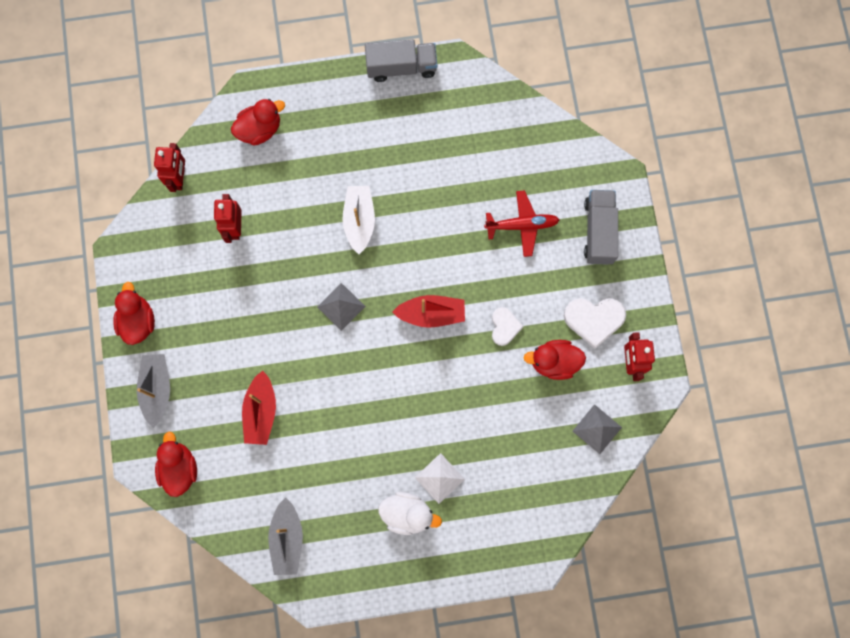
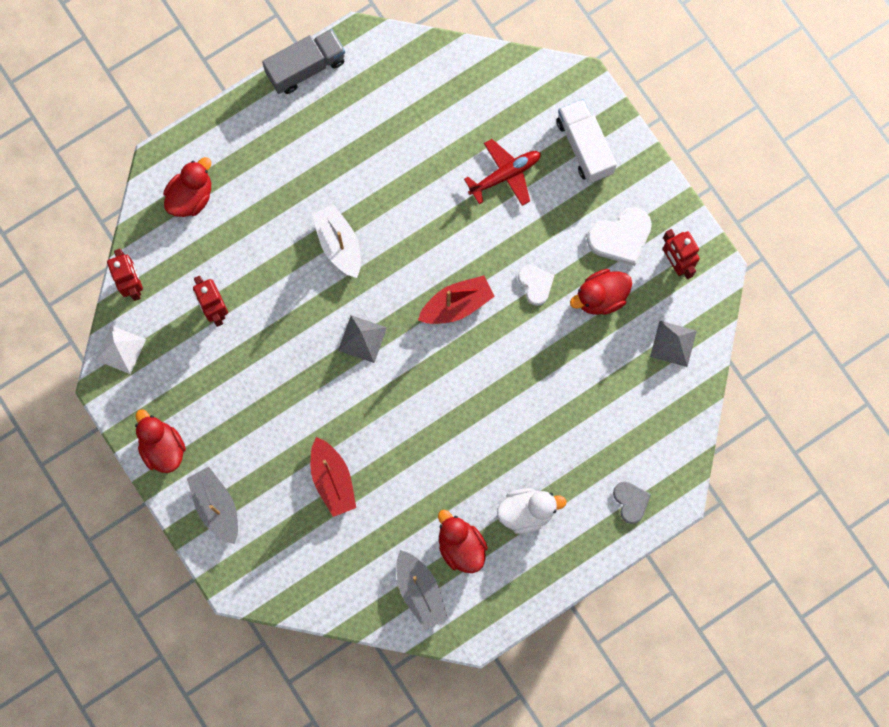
camera: 25 degrees left, 0 degrees up
(179, 468) = (278, 573): red duck -> red duck (461, 546)
(439, 478) = (542, 462): white pyramid -> white pyramid (120, 349)
(498, 546) = (631, 501): none -> grey heart
(598, 231) = (584, 147): grey truck -> white truck

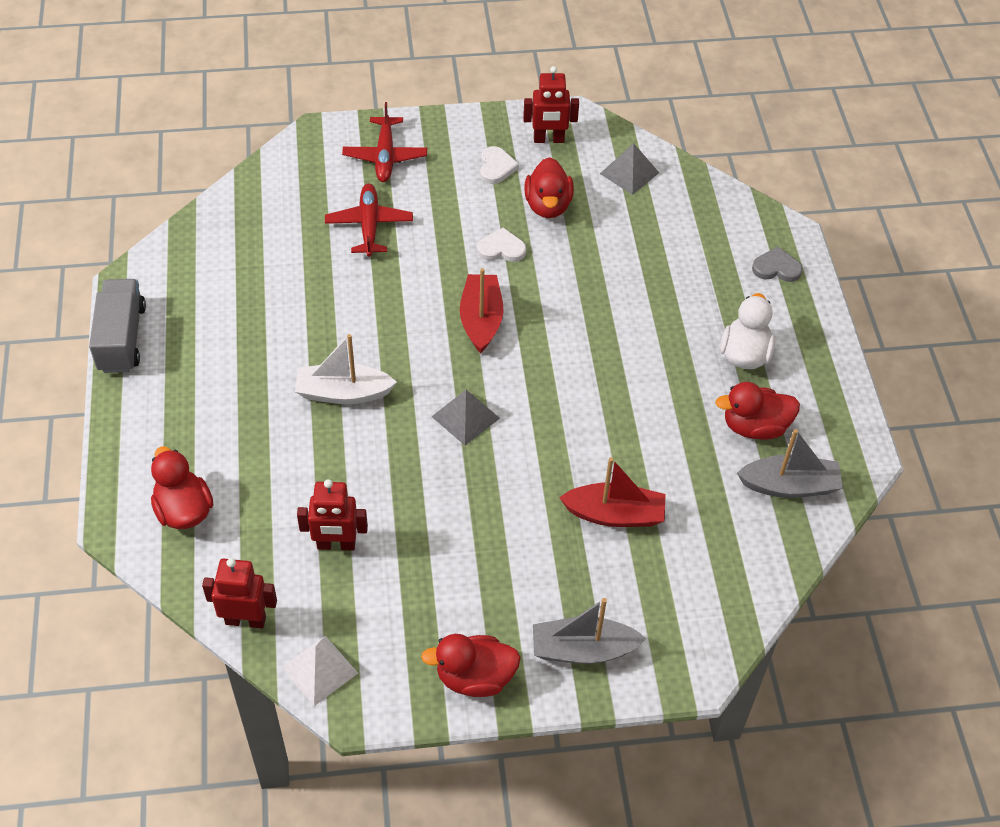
camera: 65 degrees left, 25 degrees down
(584, 147) = (385, 156): white truck -> red plane
(620, 237) = (496, 167): white heart -> white heart, size x0.63

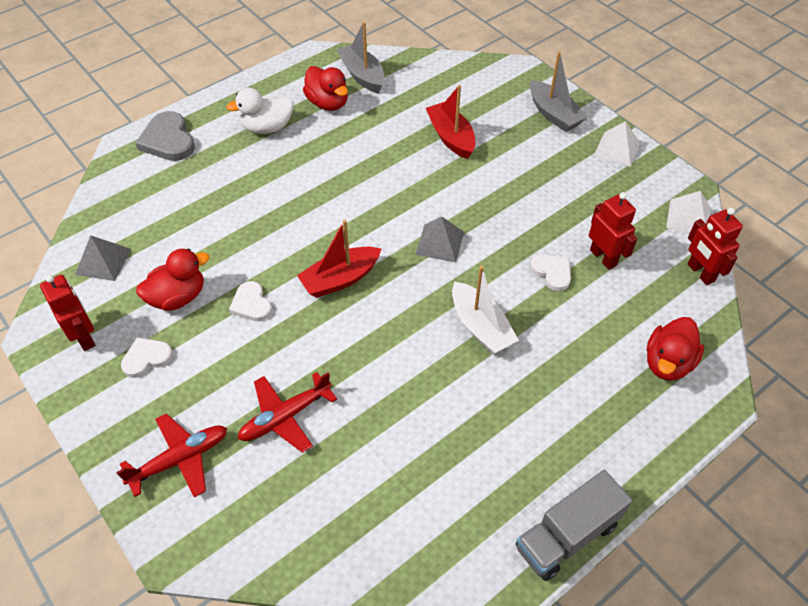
camera: 120 degrees left, 0 degrees up
(355, 487) = (552, 272): none -> white heart
(475, 677) = (617, 149): red duck -> white pyramid
(776, 268) = (168, 140): grey heart -> grey heart, size x1.60

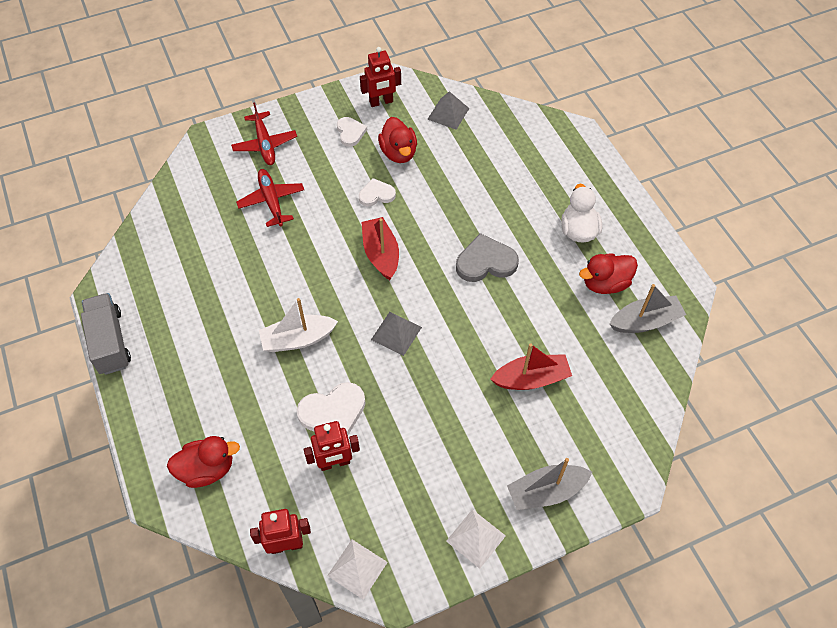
camera: 105 degrees right, 5 degrees up
(168, 140) = (576, 159): grey heart -> grey heart (485, 262)
(552, 272) = (333, 412): white heart -> white heart, size x1.60
(667, 363) = (207, 469): red duck -> red duck turned 120 degrees clockwise

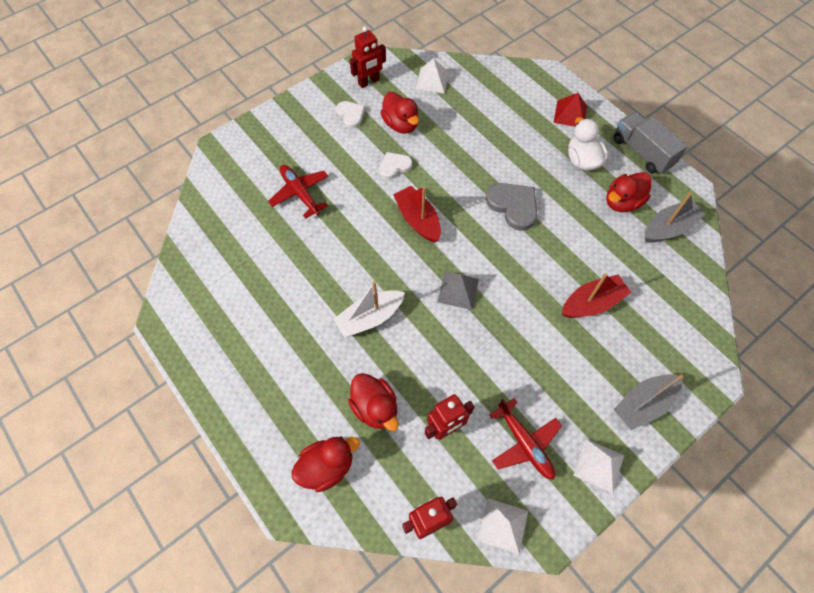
camera: 15 degrees left, 5 degrees up
(110, 342) = (189, 364): grey truck -> grey truck (642, 152)
(265, 144) = (275, 141): red plane -> red plane (524, 443)
(272, 426) = (375, 408): none -> red duck
(333, 412) = (427, 379): white heart -> none
(448, 113) = (432, 80): grey pyramid -> white pyramid
(485, 262) = (513, 206): grey heart -> grey heart turned 75 degrees clockwise
(584, 179) = (570, 114): none -> red pyramid

